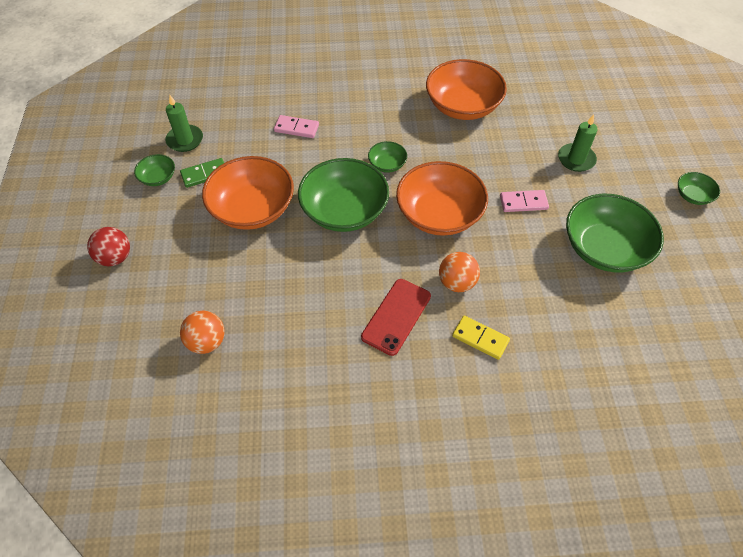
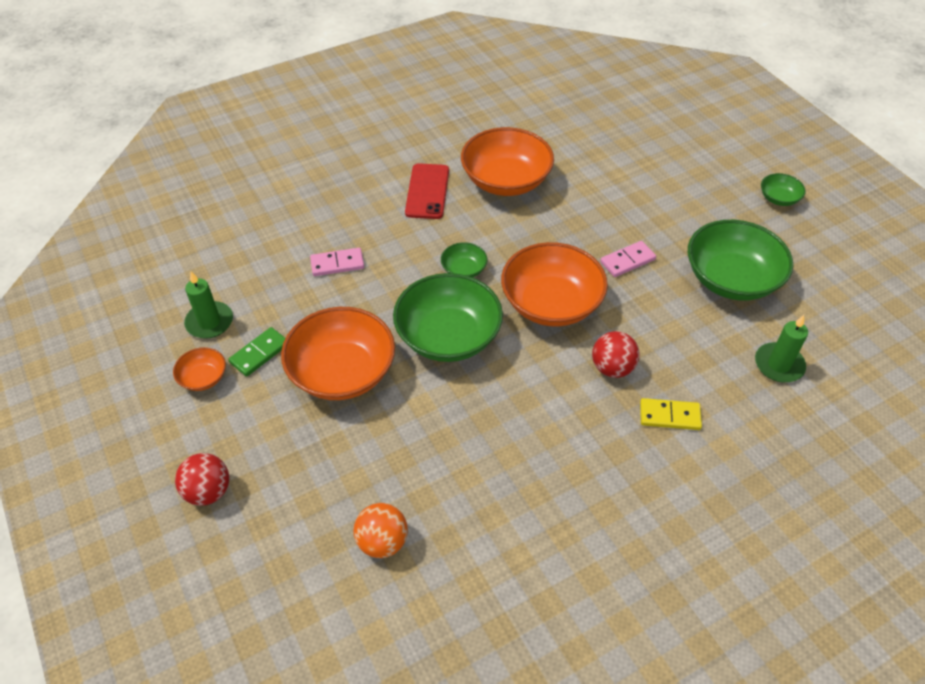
camera: 25 degrees left, 5 degrees down
(158, 178) = (203, 378): green bowl -> orange bowl
(396, 316) = (573, 428): red phone -> red phone (427, 191)
(457, 283) = (612, 368): orange ball -> red ball
(576, 159) = (651, 199): green candle -> green candle (779, 365)

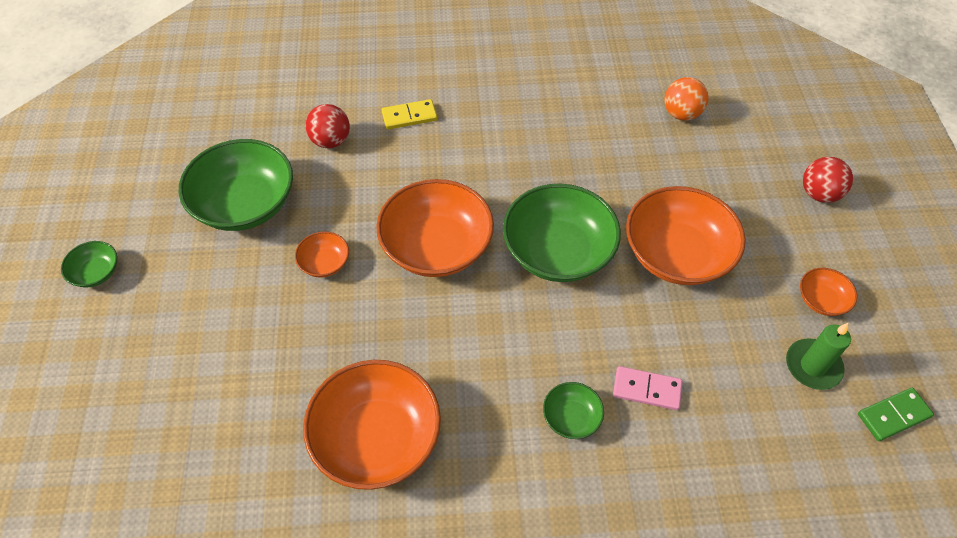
camera: 155 degrees left, 5 degrees up
(259, 353) = (759, 306): green domino -> green domino (893, 415)
(427, 191) = (488, 464): red phone -> none
(464, 269) = (503, 322): green bowl -> green bowl (571, 417)
(612, 368) = (425, 167): red ball -> red ball (330, 141)
(627, 261) = (324, 263): pink domino -> orange bowl
(669, 416) = (409, 116): yellow domino -> yellow domino turned 45 degrees counterclockwise
(779, 365) = (287, 120): green candle -> none

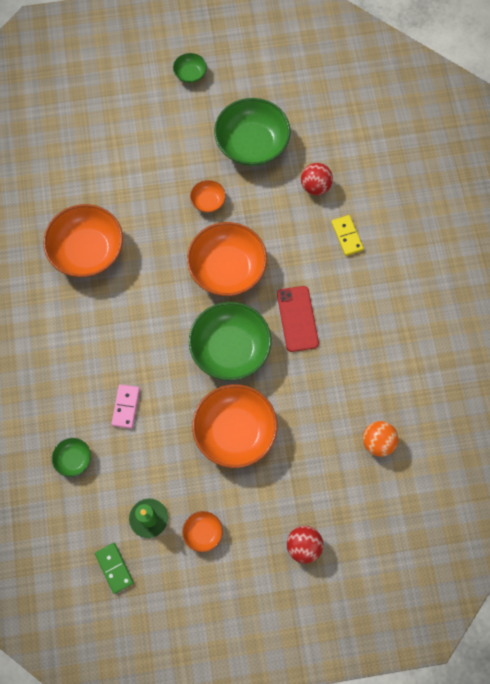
camera: 85 degrees right, 15 degrees up
(519, 175) = (297, 319): none -> red phone
(571, 417) = (104, 360): green bowl -> green bowl (73, 459)

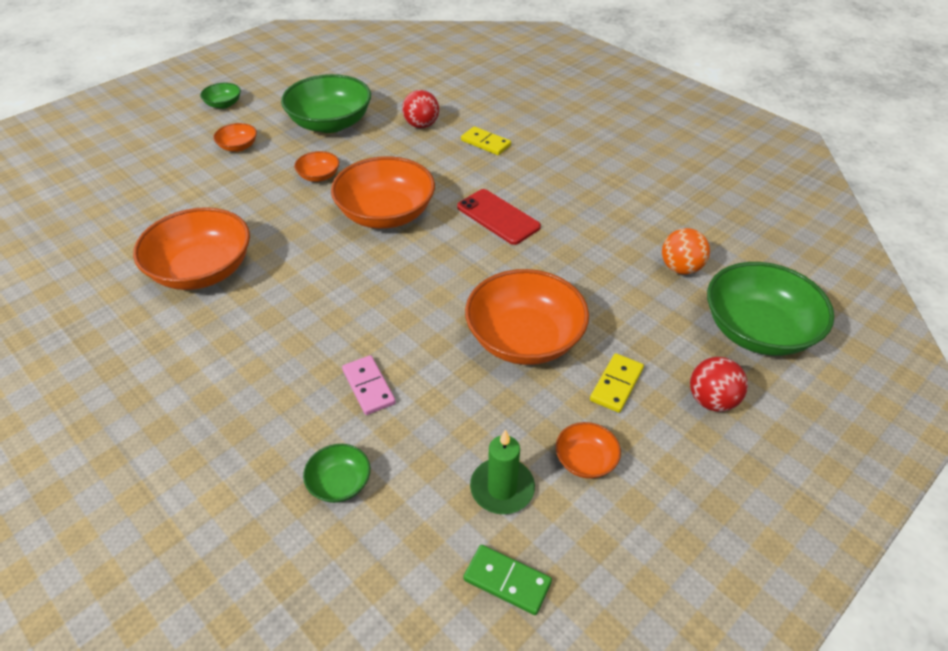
camera: 35 degrees left, 25 degrees down
(173, 134) = (238, 146): none -> orange bowl
(230, 348) = (449, 272): green bowl -> green bowl (758, 330)
(260, 498) = (616, 384): none -> yellow domino

